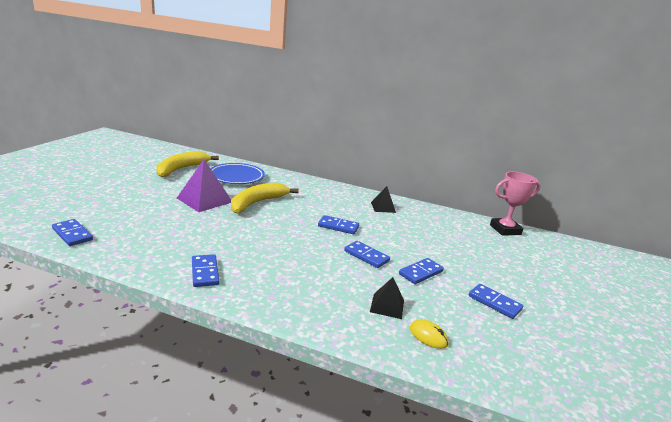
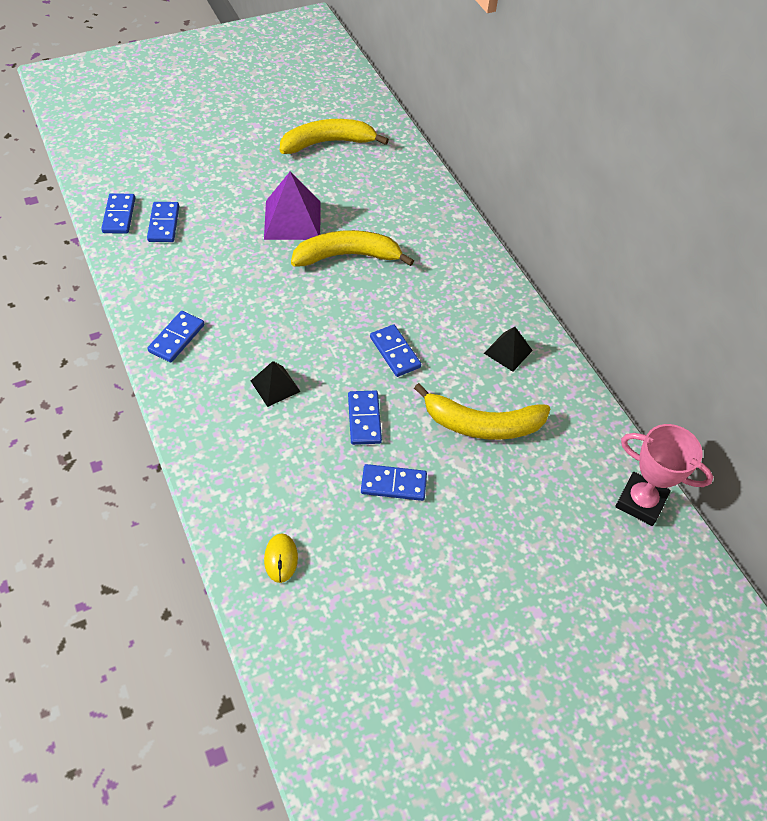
camera: 45 degrees right, 30 degrees up
(236, 177) = (379, 190): blue plate -> none
(387, 306) = (292, 497): black pyramid -> black pyramid (275, 386)
(415, 234) = (482, 424): none -> yellow banana
(494, 303) = (417, 582): blue domino -> blue domino (163, 224)

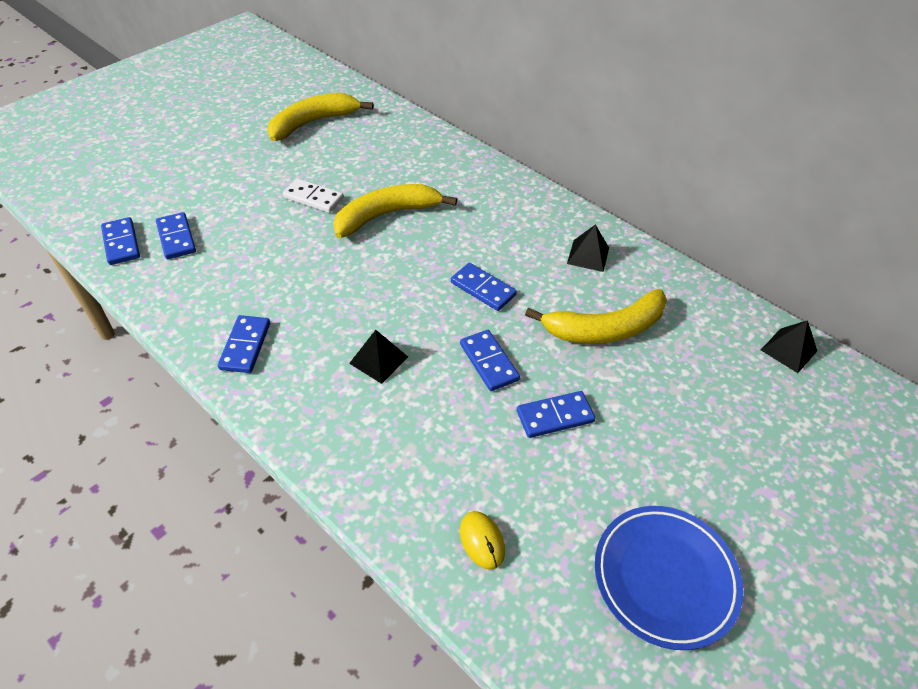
camera: 20 degrees left, 5 degrees down
(292, 220) = (313, 198): purple pyramid -> white domino
(407, 641) = (665, 577): none -> blue plate
(640, 502) = (788, 350): pink trophy -> black pyramid

